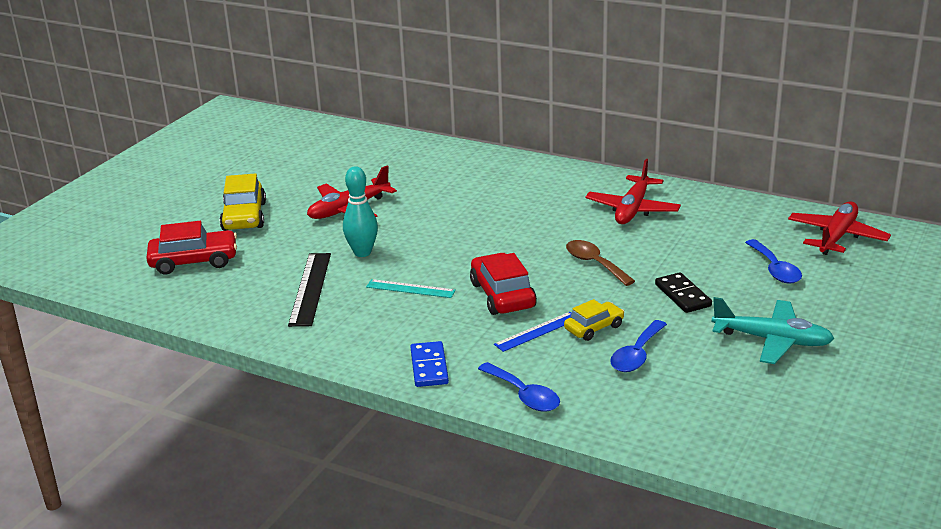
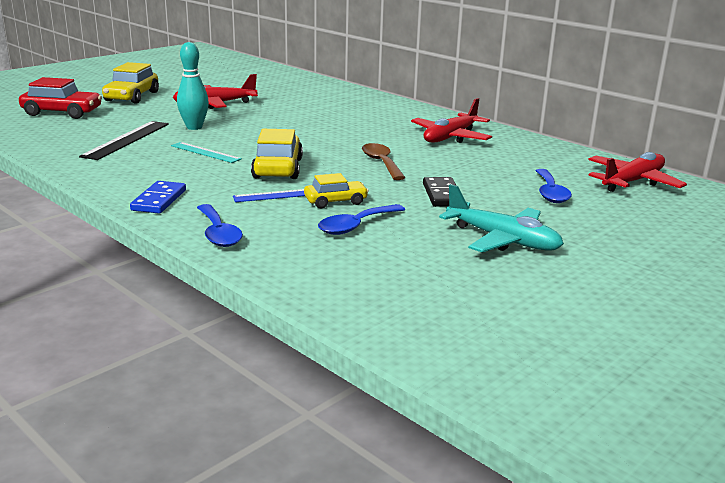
camera: 15 degrees right, 5 degrees down
(502, 295) = (277, 168): red car -> yellow car

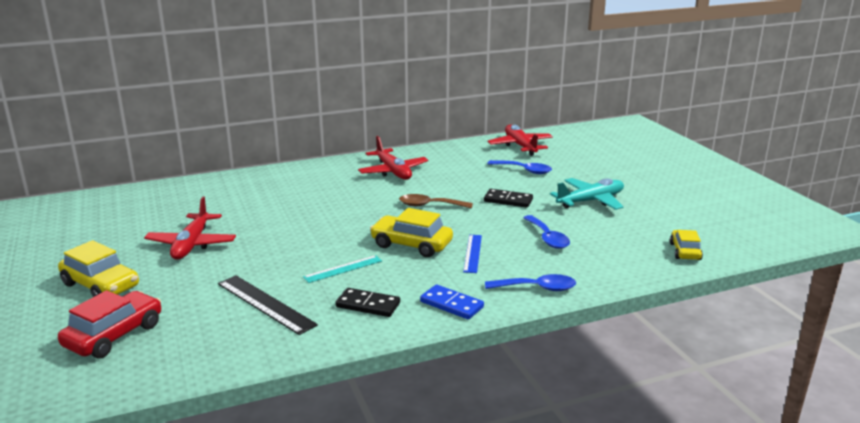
camera: 65 degrees left, 0 degrees up
(141, 170) = (368, 305): none -> black domino
(194, 127) = (260, 264): turquoise bowling pin -> none
(335, 201) = (498, 236): yellow car -> yellow car (684, 251)

